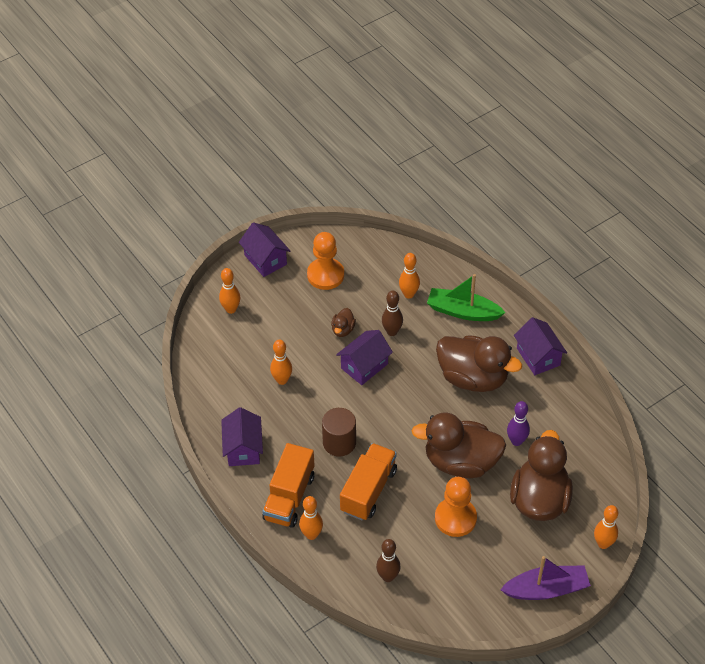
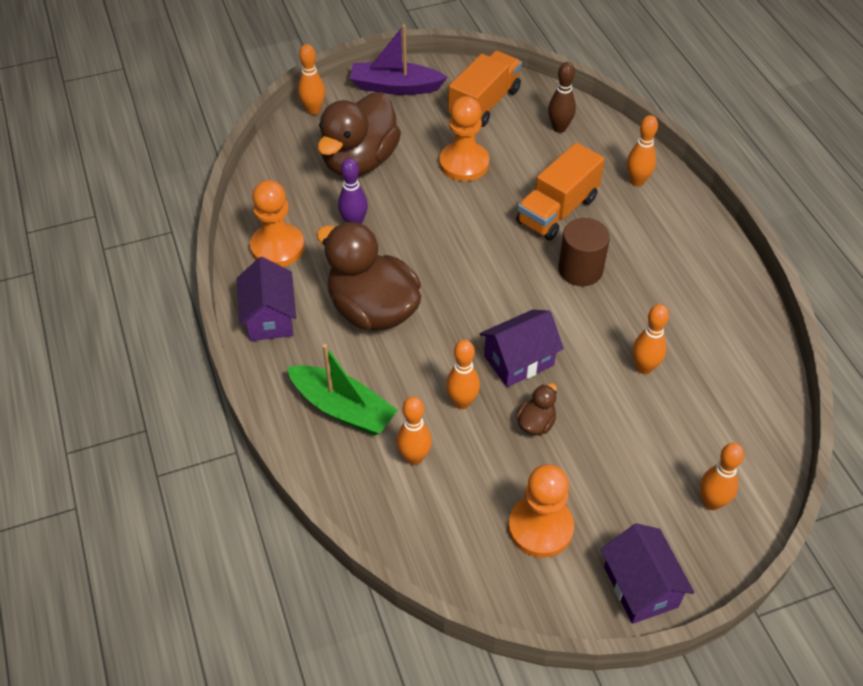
camera: 165 degrees left, 0 degrees up
(243, 448) = (710, 290): purple house -> none
(289, 497) = (657, 223): orange truck -> orange truck (484, 104)
(392, 332) = (462, 402): brown bowling pin -> orange bowling pin
(461, 462) = (433, 216): brown duck -> none
(561, 408) = (277, 247): none -> orange pawn

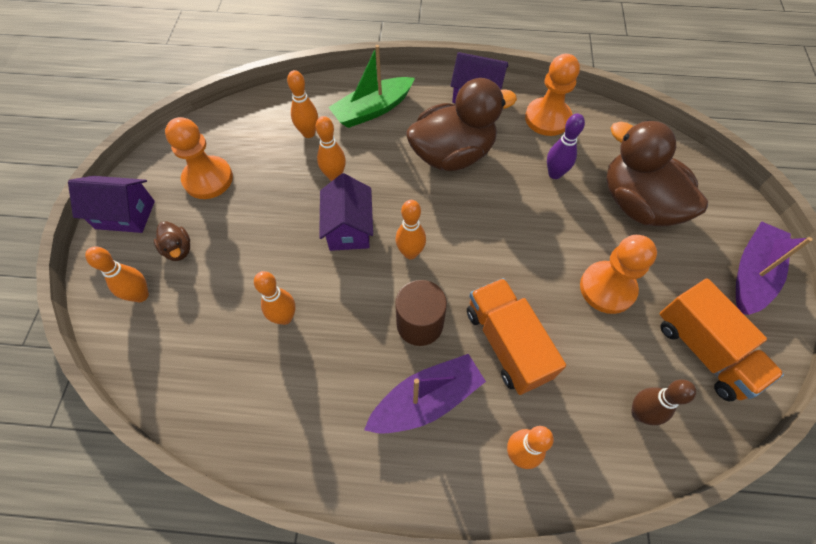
camera: 115 degrees right, 10 degrees up
(313, 110) = (725, 192): orange bowling pin -> orange bowling pin (410, 253)
(536, 423) = (286, 213): brown duck -> brown duck (178, 249)
(640, 243) = (426, 400): none -> purple boat

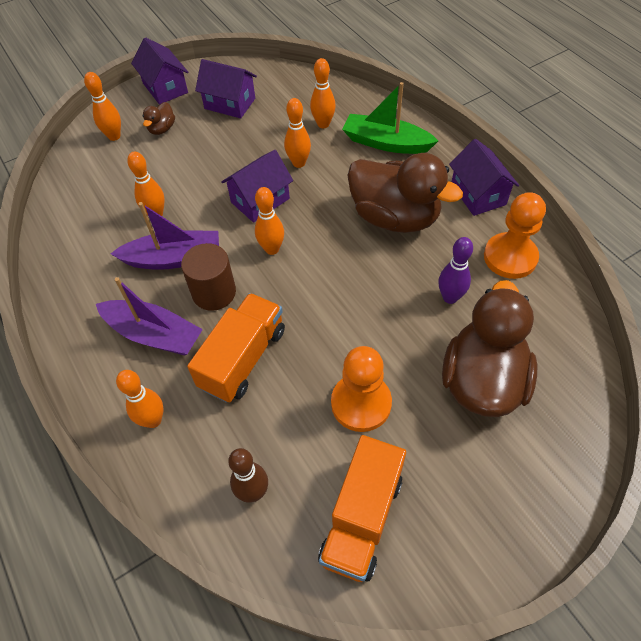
camera: 55 degrees right, 5 degrees down
(208, 179) = (230, 103): orange pawn -> purple house
(752, 274) = (495, 525): purple boat -> purple boat (174, 258)

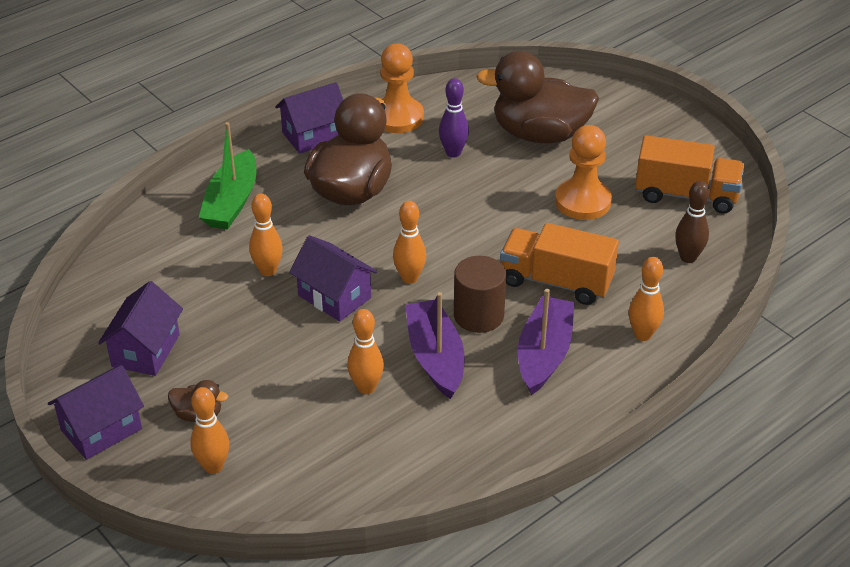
camera: 100 degrees left, 15 degrees down
(323, 124) = (195, 256): orange bowling pin -> none

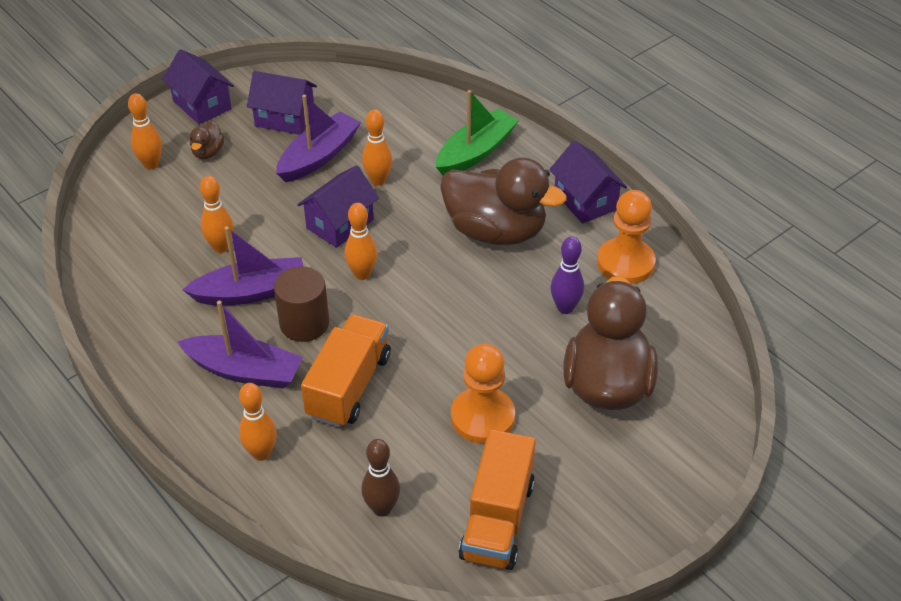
camera: 90 degrees right, 5 degrees up
(220, 318) = (319, 156): none -> purple boat
(231, 202) = (476, 152): green boat -> green boat turned 120 degrees clockwise

